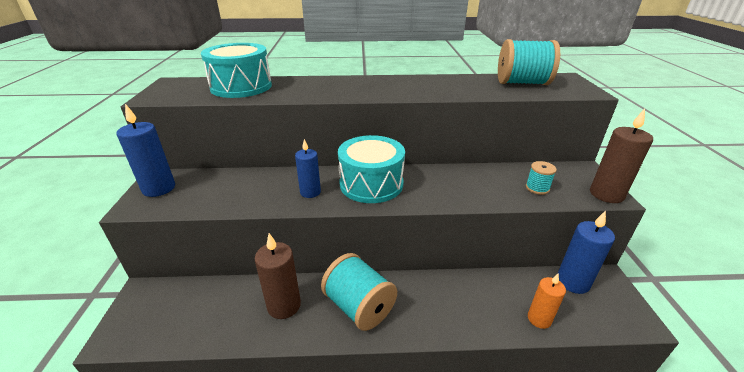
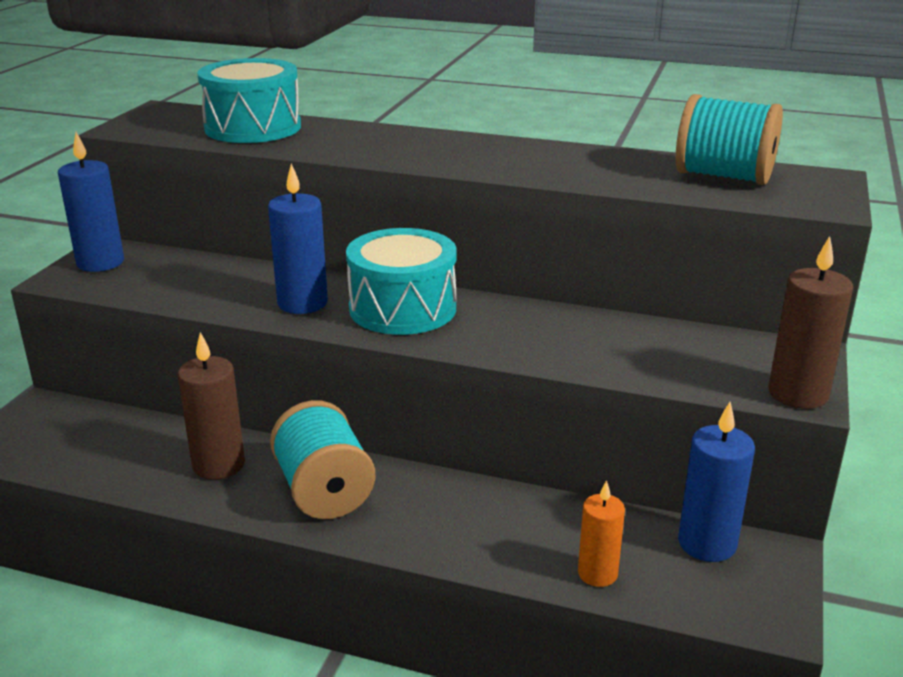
camera: 20 degrees right, 5 degrees down
(310, 192) = (302, 303): blue candle -> blue candle, size x1.51
(537, 188) = (678, 362): turquoise spool -> none

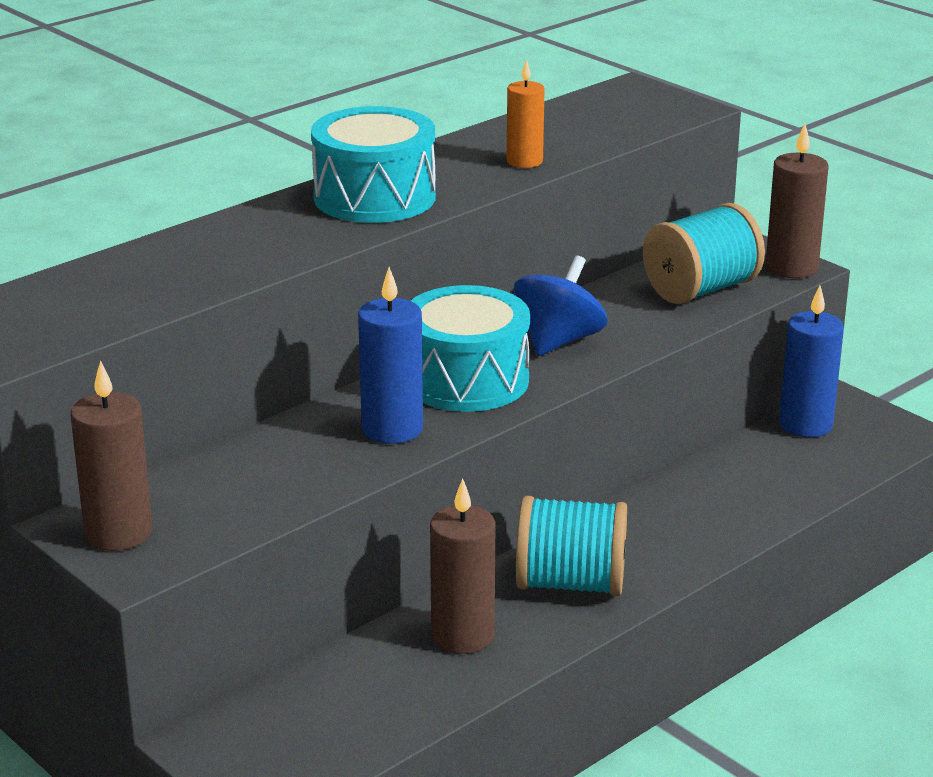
camera: 60 degrees left, 0 degrees up
(100, 262) = (118, 533): blue candle -> brown candle
(253, 127) = (133, 278): turquoise drum -> turquoise drum (374, 197)
(507, 325) = (558, 341): none -> blue spinning top
(597, 573) = (804, 484): orange candle -> orange candle (524, 161)
(723, 176) = (584, 119): turquoise spool -> turquoise spool (700, 290)

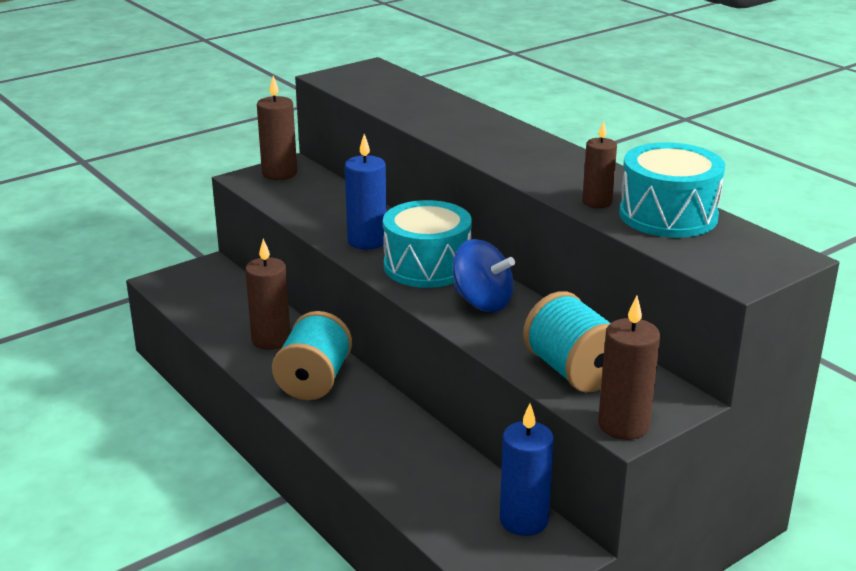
camera: 95 degrees right, 0 degrees up
(374, 197) = (526, 153): turquoise drum -> turquoise drum (668, 215)
(524, 161) = (597, 202): orange candle -> brown candle

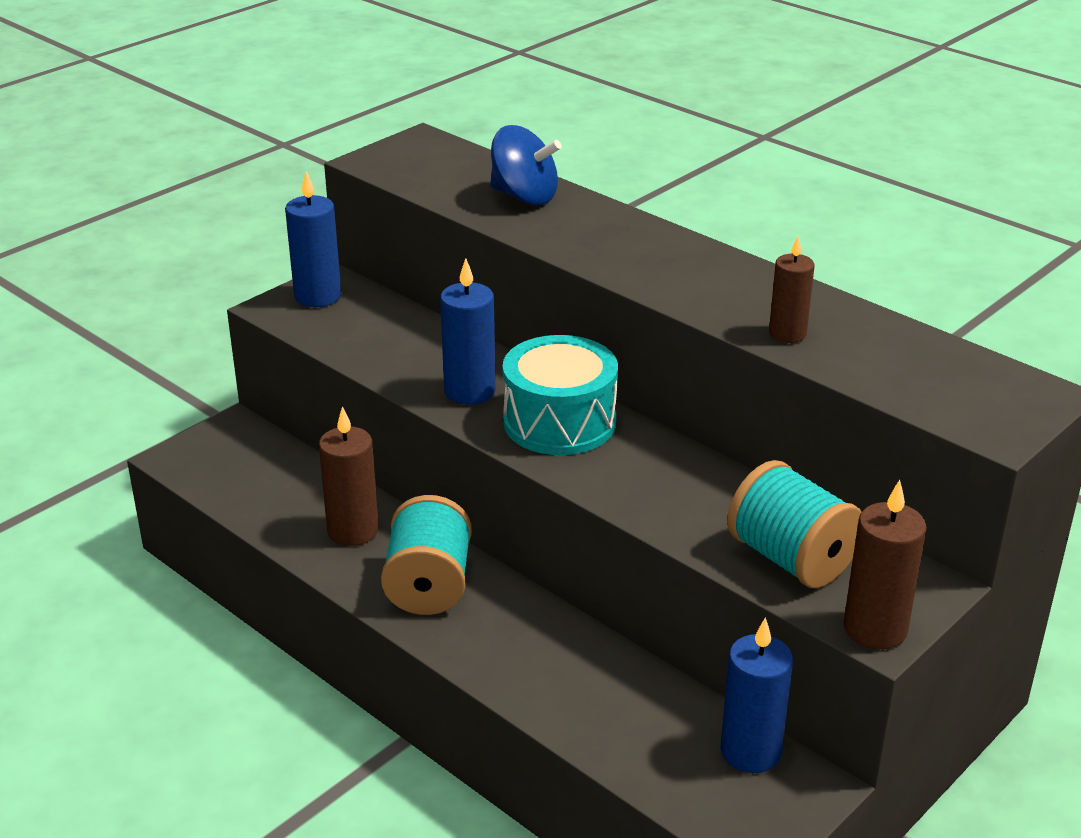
camera: 10 degrees left, 5 degrees up
(279, 173) = (317, 296): brown candle -> blue candle
(482, 302) = (647, 469): blue spinning top -> blue spinning top (524, 196)
(668, 215) = (880, 345): turquoise drum -> none

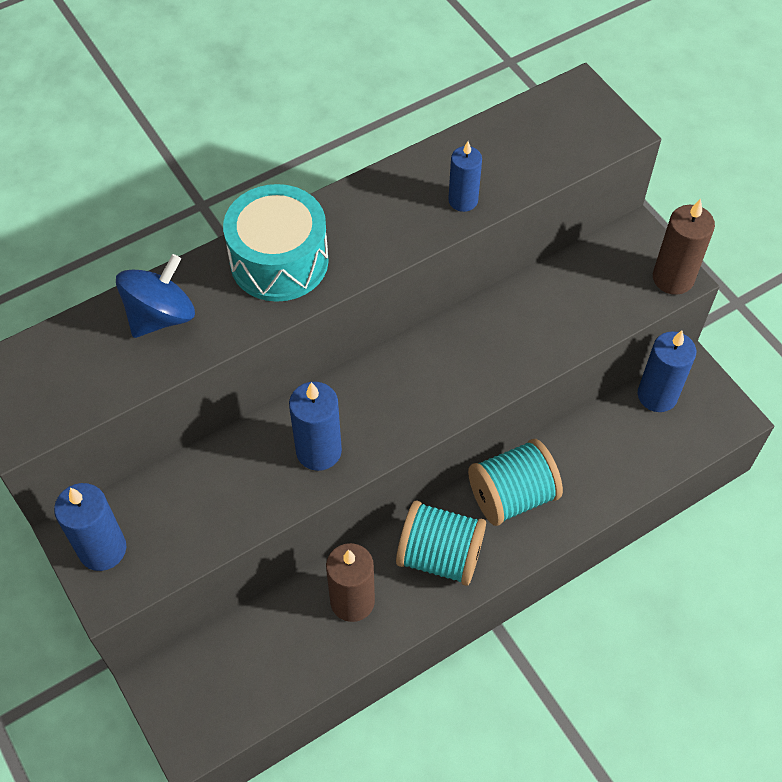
camera: 75 degrees left, 25 degrees up
(559, 422) = (386, 396): turquoise drum -> turquoise drum (279, 261)
(787, 334) = (463, 200): brown candle -> blue candle
(791, 559) = (593, 299): turquoise spool -> turquoise spool (512, 496)

